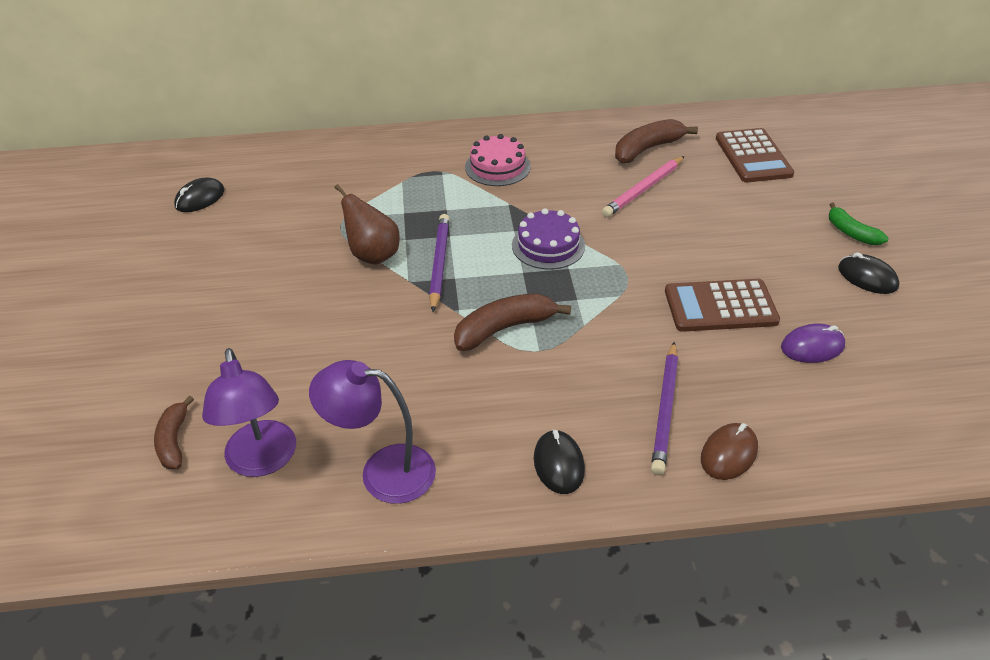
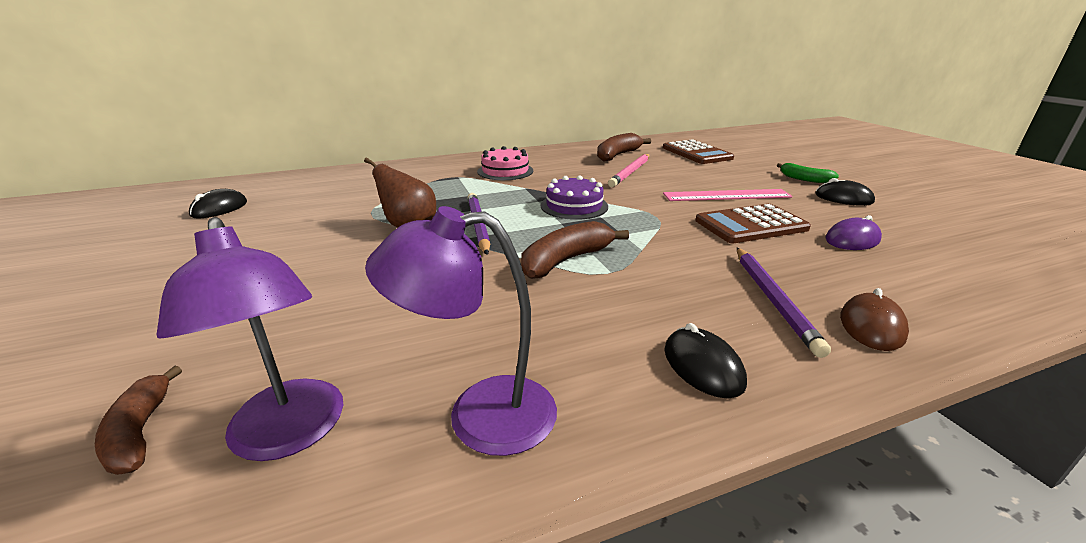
camera: 15 degrees left, 15 degrees down
(730, 251) = (727, 195): none -> pink ruler

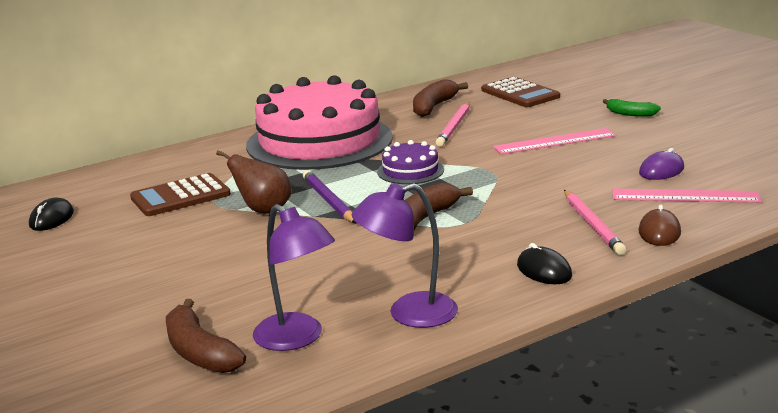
camera: 10 degrees left, 5 degrees down
(140, 432) = (199, 352): brown banana -> brown banana, size x1.56
(505, 171) = (319, 141): pink cake -> pink cake, size x2.37
(750, 225) = (577, 168): brown calculator -> brown calculator (180, 196)
(773, 300) = (592, 225): purple pencil -> pink pencil
(843, 198) = (663, 131): black mouse -> none
(893, 276) = (685, 196): none -> pink ruler

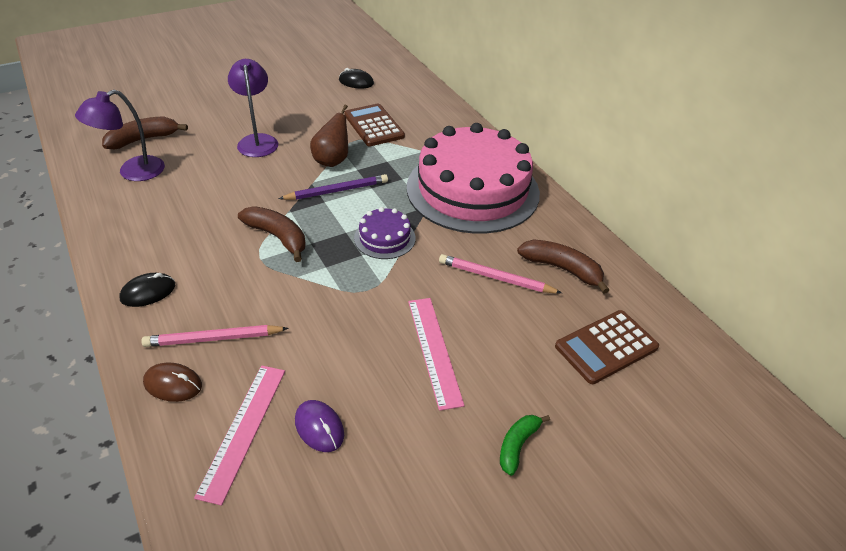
camera: 90 degrees right, 20 degrees up
(409, 314) = (131, 218): purple lamp -> purple lamp (257, 141)

